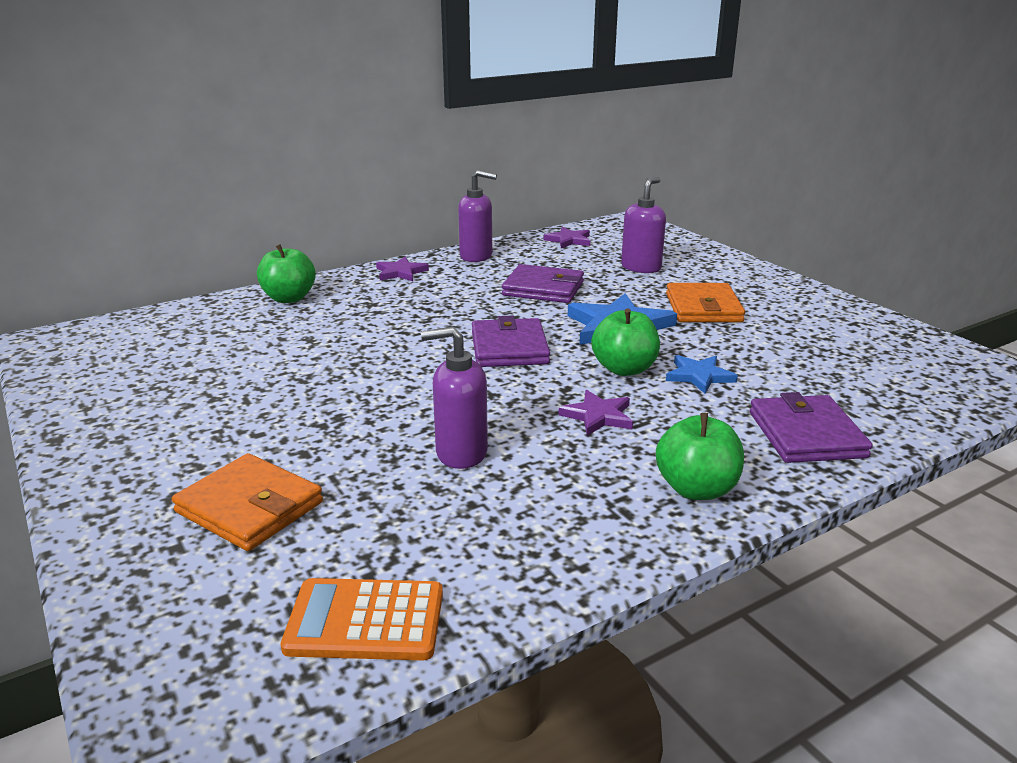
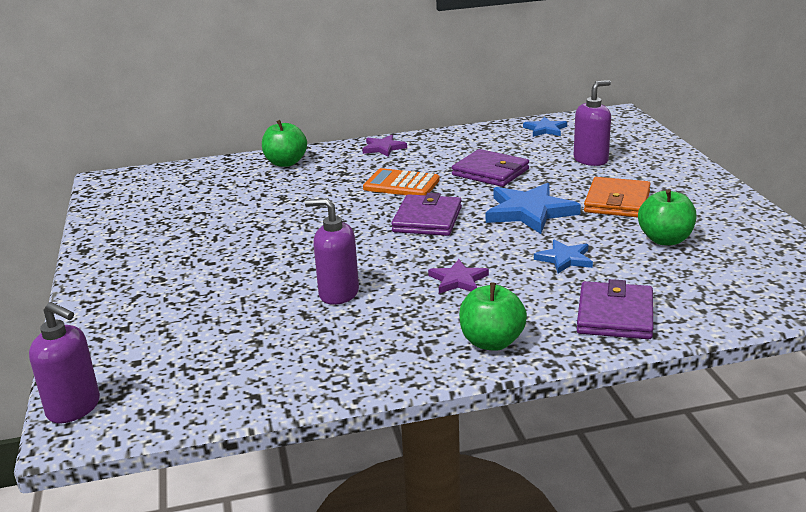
camera: 20 degrees right, 0 degrees up
(249, 507) = (180, 310): orange wallet -> none
(365, 621) = (212, 388): orange calculator -> orange calculator (401, 184)
(476, 256) = (454, 138): purple soap dispenser -> purple soap dispenser (74, 408)
(569, 240) = (545, 129): purple star -> blue star
(624, 369) = (507, 246): green apple -> green apple (665, 240)

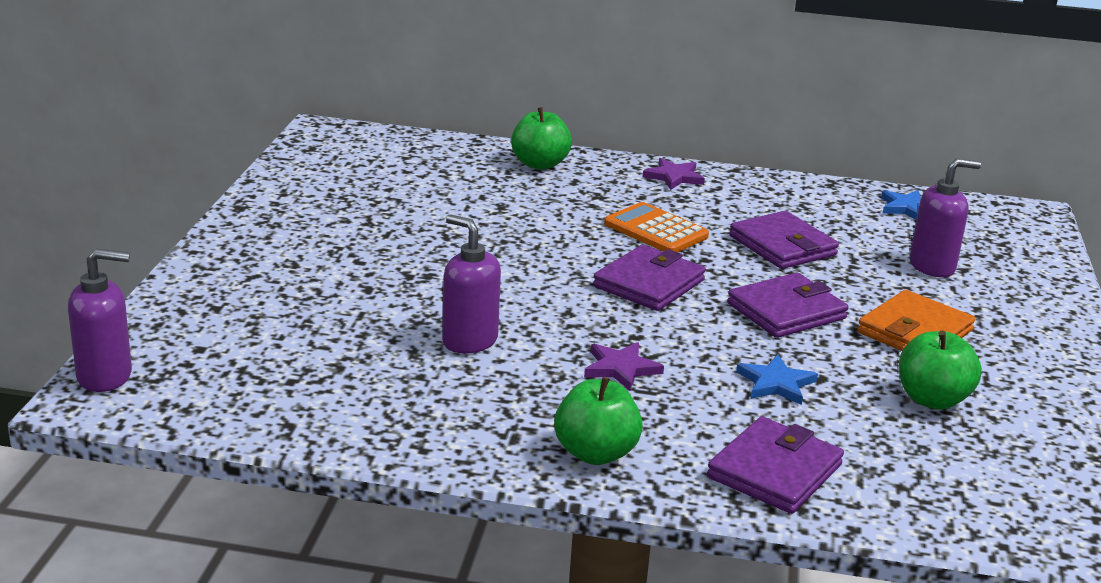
camera: 20 degrees right, 0 degrees up
(74, 408) = (105, 376): purple soap dispenser -> purple soap dispenser turned 60 degrees counterclockwise
(529, 212) = (786, 311): blue star -> purple wallet

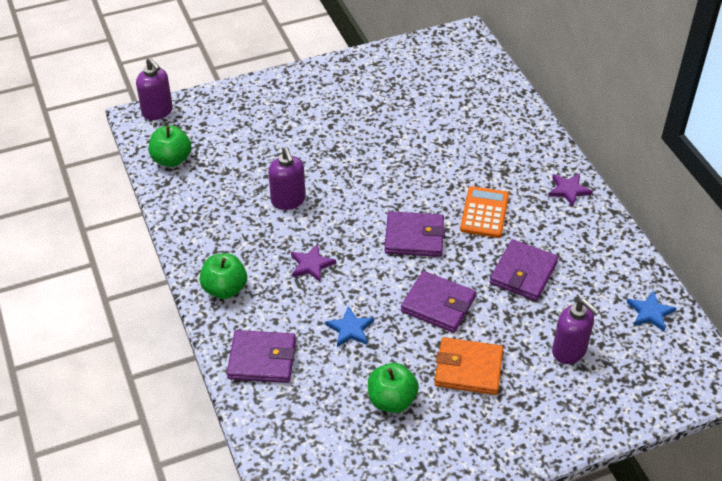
camera: 60 degrees right, 20 degrees up
(469, 341) = (288, 201): purple soap dispenser -> purple soap dispenser turned 150 degrees clockwise
(539, 164) = (519, 130): green apple -> green apple (171, 159)

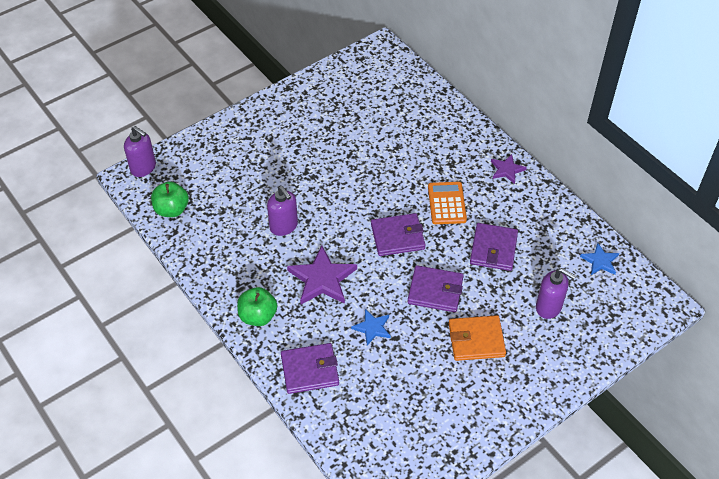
camera: 15 degrees left, 5 degrees up
(311, 265) = (322, 279): purple star -> purple star, size x1.78
(391, 400) = (425, 380): green apple -> none

